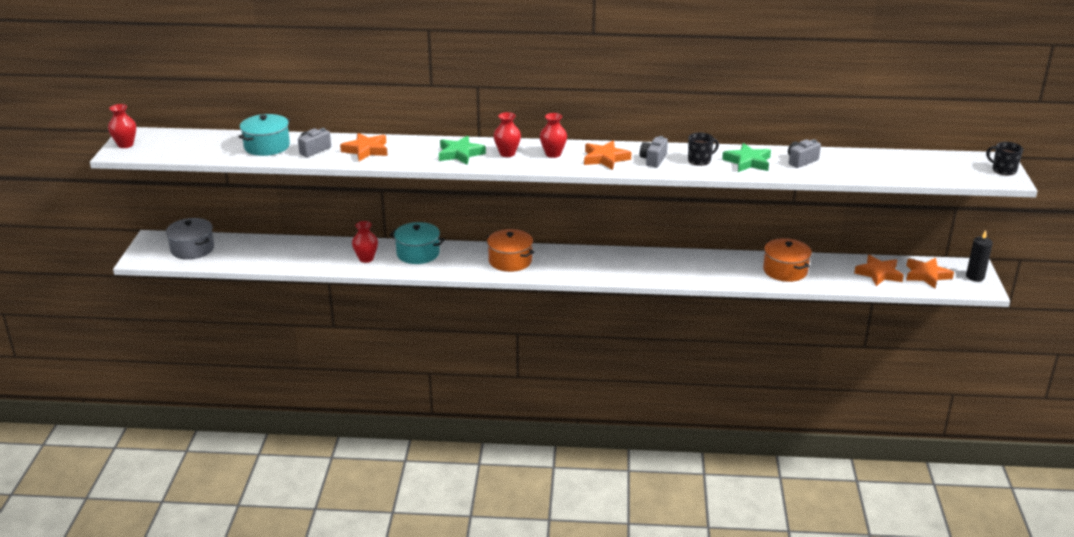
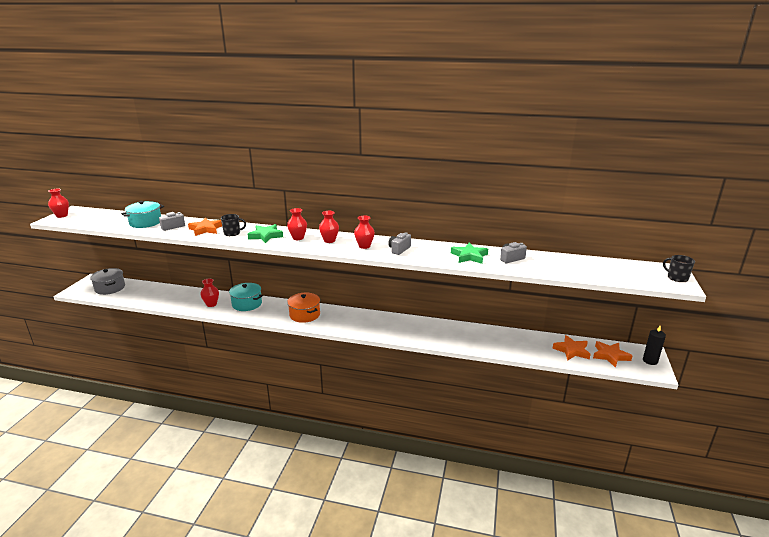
camera: 10 degrees right, 5 degrees down
(605, 158) = (364, 246): orange star -> red vase
(700, 160) = (433, 252): black mug -> black mug (232, 233)
(785, 270) = (499, 341): orange pot -> none

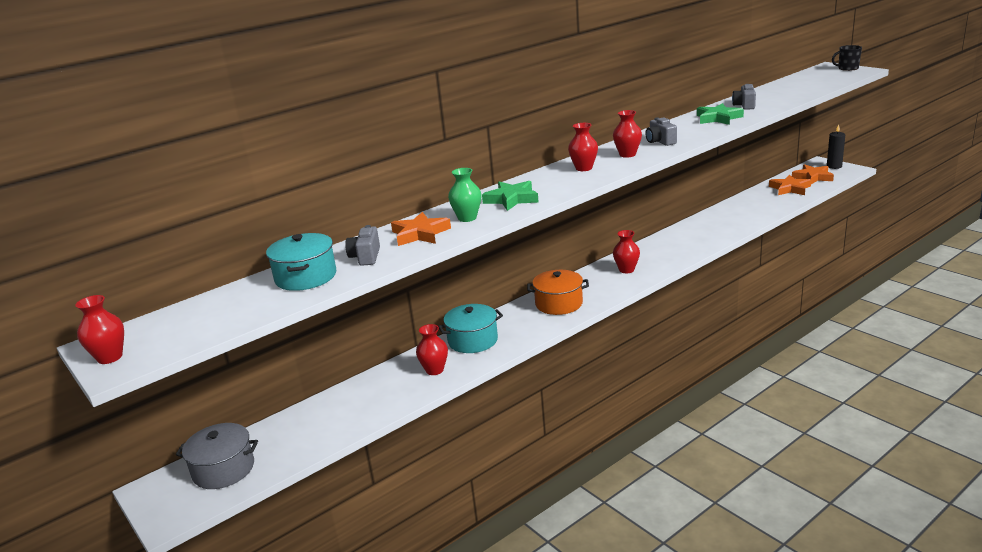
camera: 50 degrees left, 0 degrees up
(232, 233) = (467, 218): black mug -> green vase
(298, 238) = (548, 183): red vase -> red vase (626, 270)

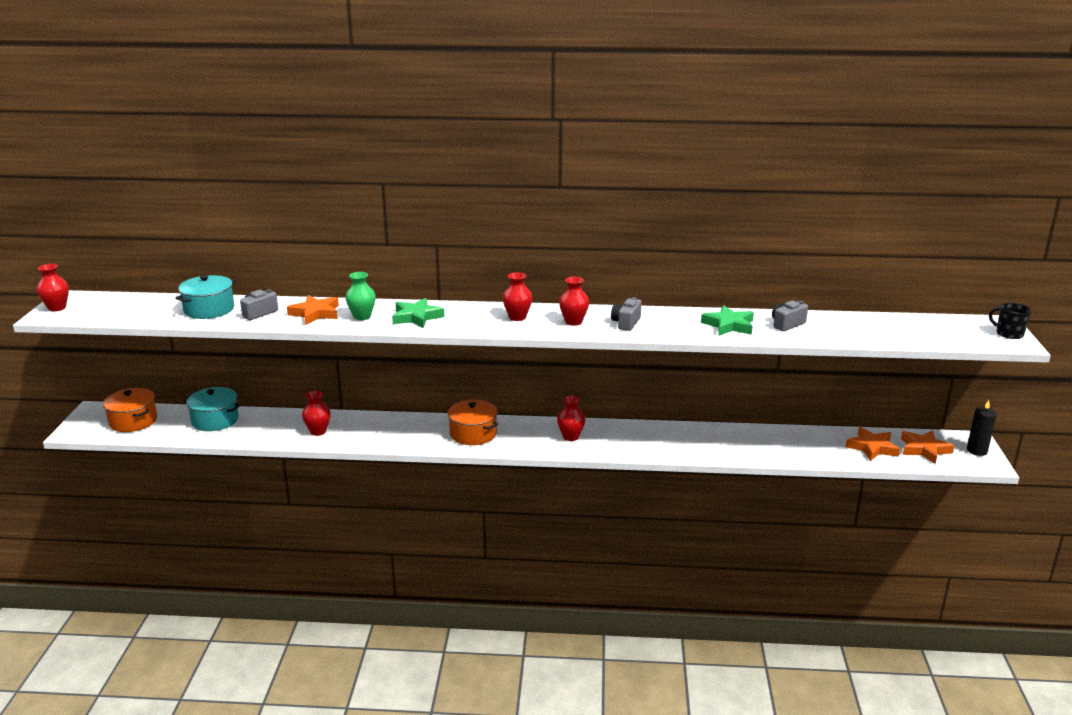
camera: 40 degrees right, 0 degrees up
(223, 469) = (133, 421): grey pot -> orange pot
(472, 340) = (374, 426): turquoise pot -> turquoise pot (215, 420)

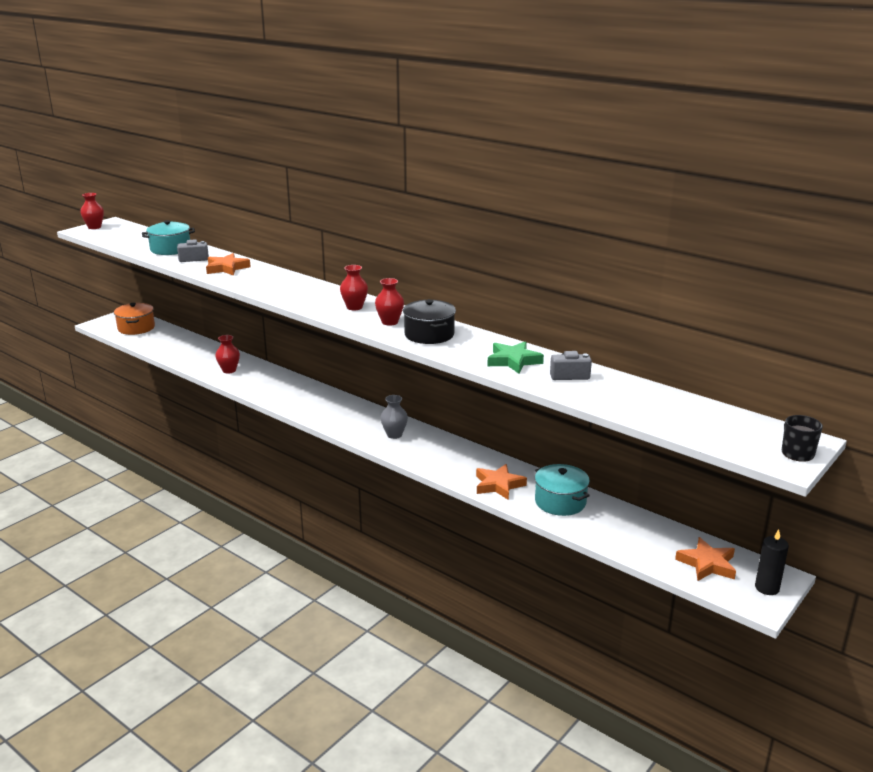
camera: 35 degrees right, 0 degrees up
(215, 420) = (180, 342): turquoise pot -> turquoise pot (560, 502)
(362, 316) = (251, 278): green vase -> none
(416, 317) = (285, 288): green star -> none
(473, 433) = (326, 407): orange pot -> none
(570, 437) = (394, 435): red vase -> grey vase
(626, 323) = (429, 334): grey camera -> black pot
(872, 447) = (652, 541): orange star -> orange star (498, 485)

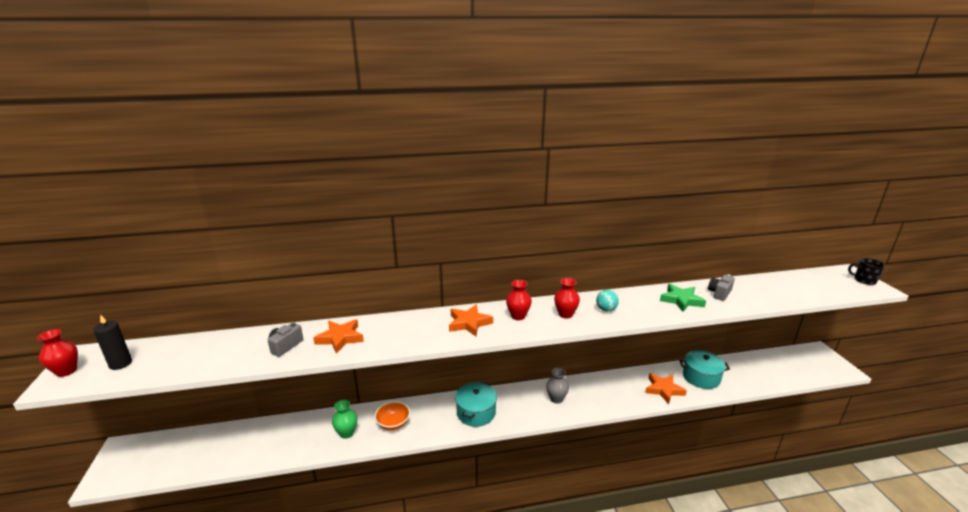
camera: 50 degrees left, 0 degrees up
(136, 328) = (164, 454): orange pot -> none
(170, 249) = (234, 349): turquoise pot -> turquoise pot (476, 412)
(229, 370) = (346, 433): red vase -> green vase
(262, 381) = (393, 423): none -> orange bowl
(429, 334) = (606, 309): black pot -> turquoise ball
(707, 564) = (797, 364): orange star -> orange star (469, 323)
(767, 588) = (828, 360): black candle -> black candle (120, 364)

